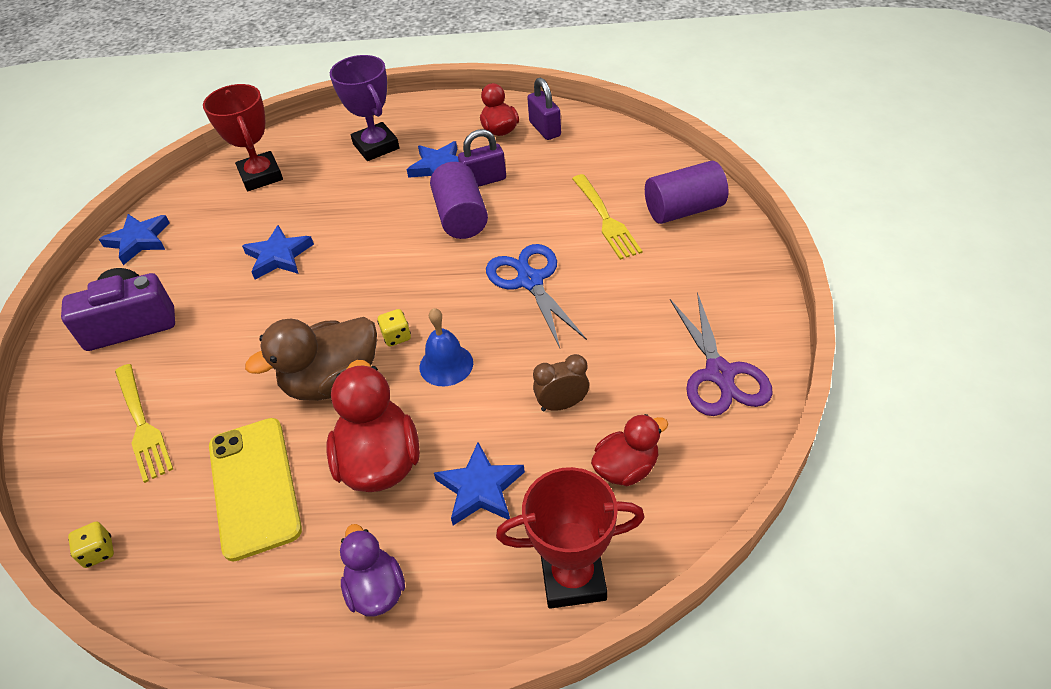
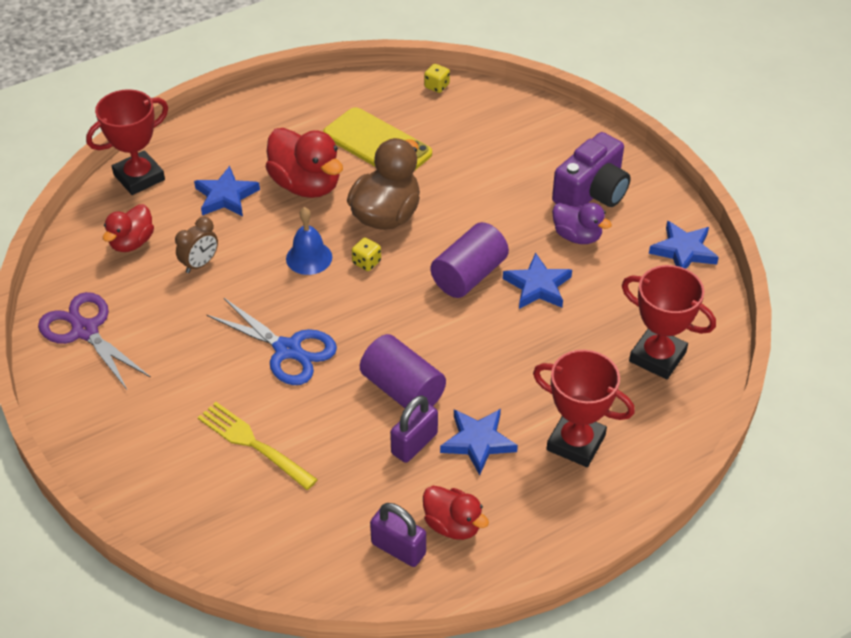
camera: 145 degrees right, 0 degrees up
(142, 425) = (493, 143): yellow fork -> none
(376, 146) = (576, 443): purple trophy -> red trophy
(376, 590) = (254, 131): purple duck -> purple duck (577, 236)
(684, 210) = (176, 487): purple cylinder -> purple cylinder (469, 275)

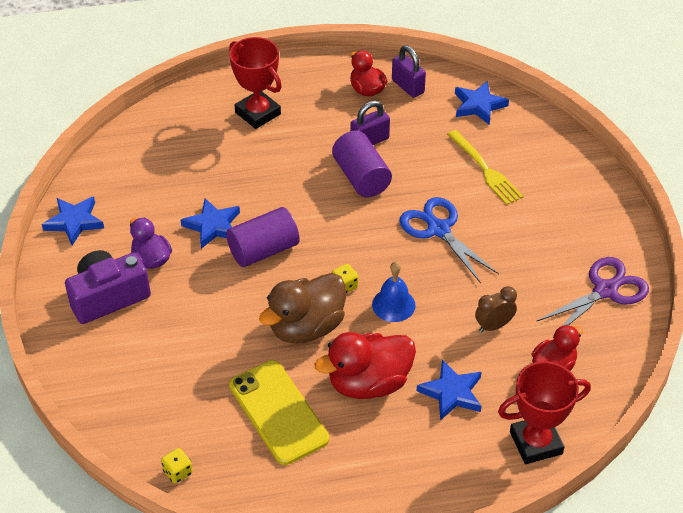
camera: 160 degrees left, 0 degrees up
(85, 331) = (605, 290): purple scissors -> purple scissors turned 105 degrees counterclockwise
(306, 185) = (369, 383): red duck -> red duck turned 90 degrees counterclockwise
(478, 442) = (324, 130): blue star -> blue star (478, 105)
(657, 357) = (160, 150): red trophy -> none

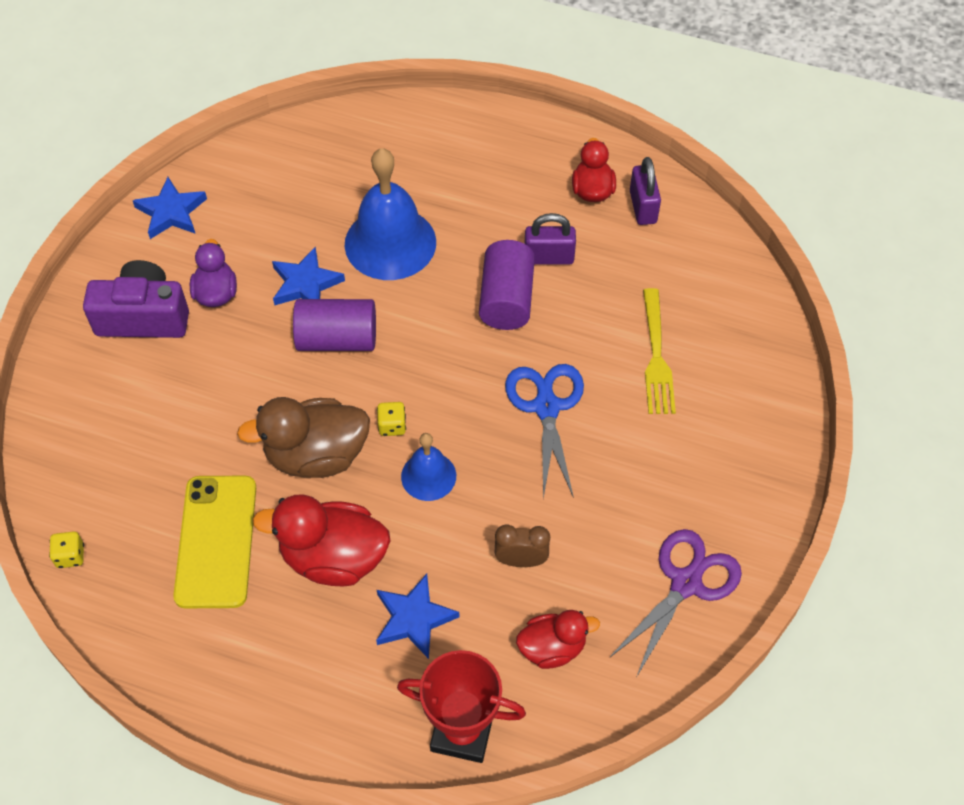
camera: 30 degrees right, 10 degrees up
(253, 176) = (390, 243): none -> blue bell
(258, 113) = (449, 167): red trophy -> none
(478, 105) = (709, 269): blue star -> none
(605, 290) = (685, 583): purple scissors -> purple scissors turned 45 degrees counterclockwise

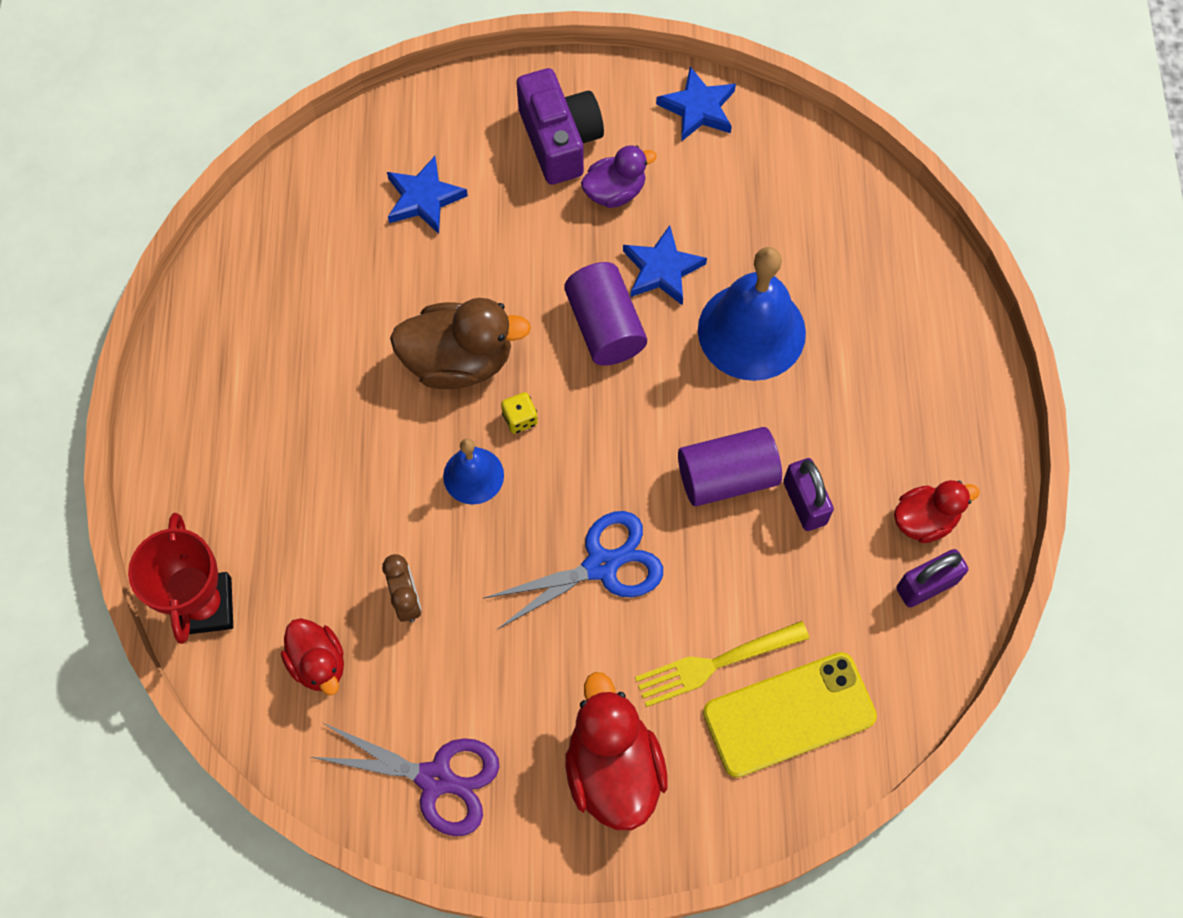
camera: 70 degrees right, 10 degrees up
(70, 556) = (278, 195): yellow dice -> none
(216, 541) = (334, 310): yellow phone -> yellow phone (789, 714)
(316, 455) = (459, 361): brown duck -> brown duck turned 120 degrees clockwise
(333, 558) = (351, 421): red duck -> red duck (613, 769)
(414, 618) = (309, 519): blue star -> blue star (424, 198)

